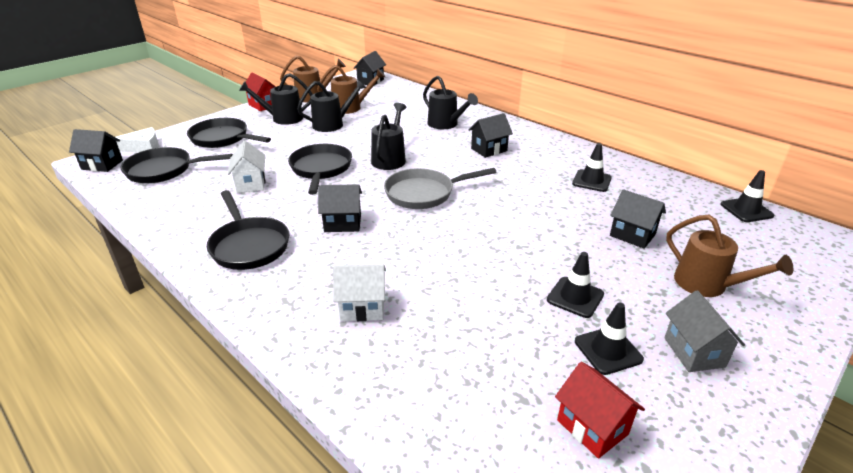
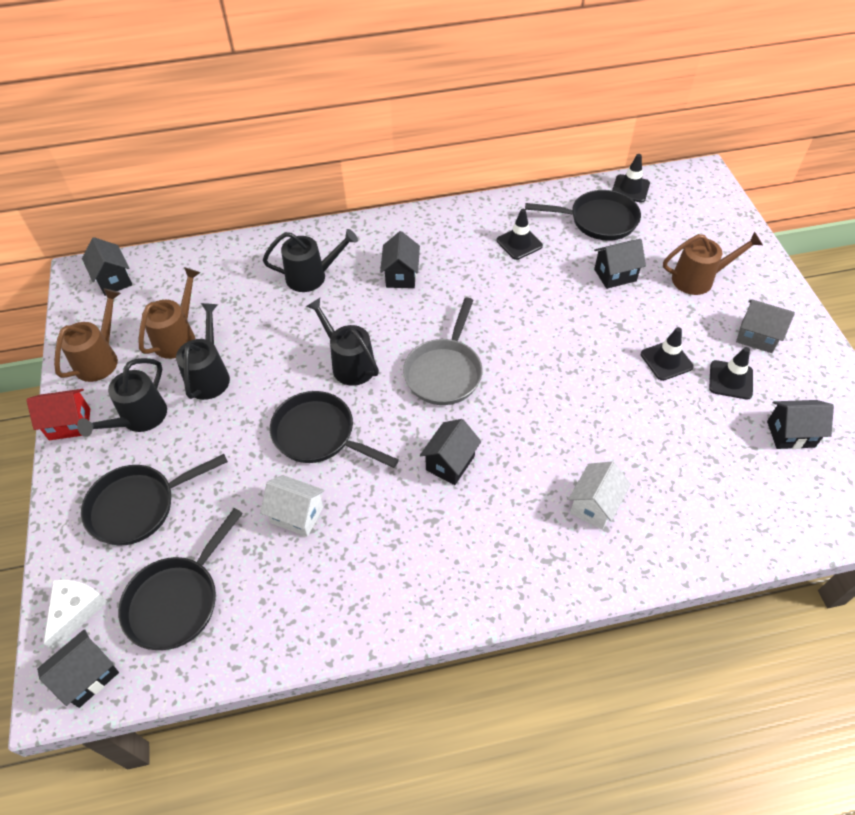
camera: 55 degrees left, 20 degrees up
(249, 245) = (433, 560): black pan -> black pan (598, 220)
(592, 427) = (790, 434): red house -> black house

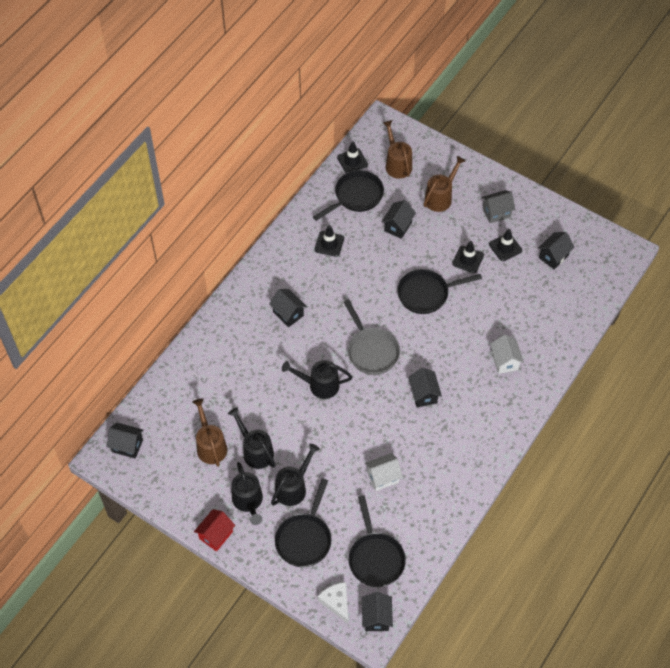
camera: 45 degrees left, 5 degrees up
(100, 358) = (184, 492): brown watering can -> brown watering can (397, 164)
(312, 276) = (240, 352): black watering can -> black watering can (293, 487)
(319, 435) = (348, 433): black pan -> black pan (426, 294)

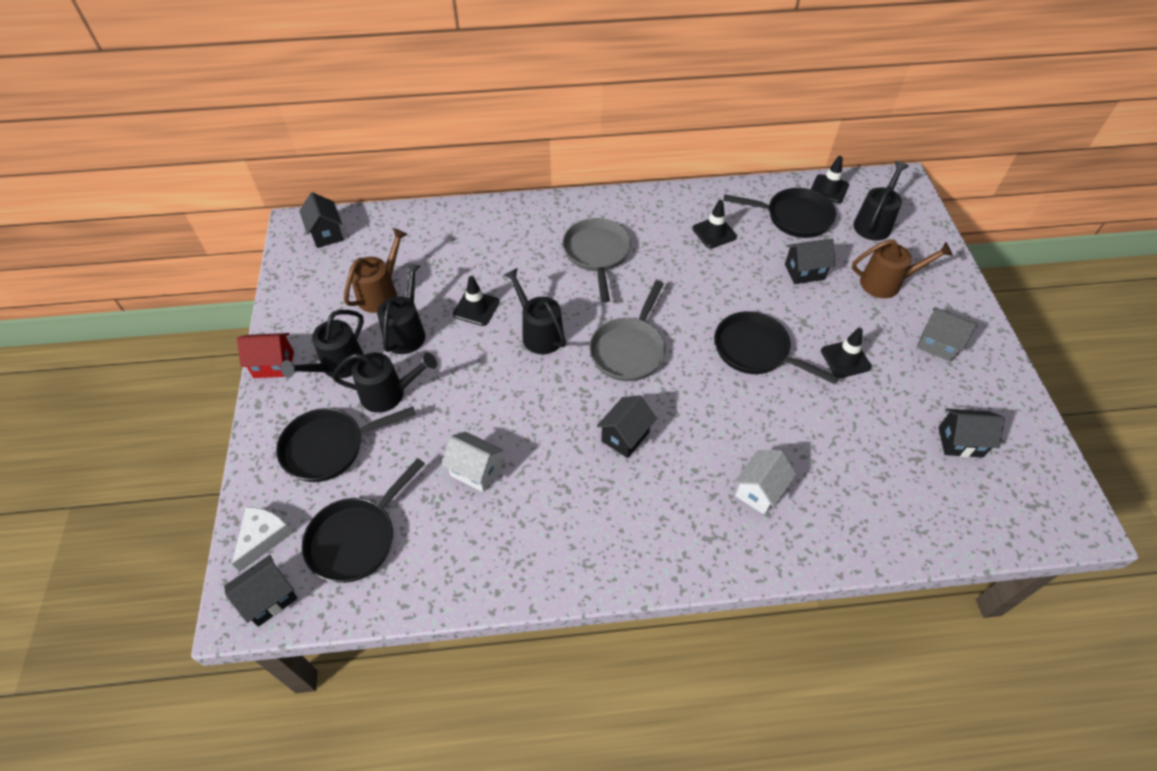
camera: 50 degrees right, 5 degrees down
(288, 314) = (597, 254): black house -> grey pan
(397, 164) = (874, 223): brown watering can -> black watering can
(505, 247) = (907, 384): black traffic cone -> black traffic cone (476, 308)

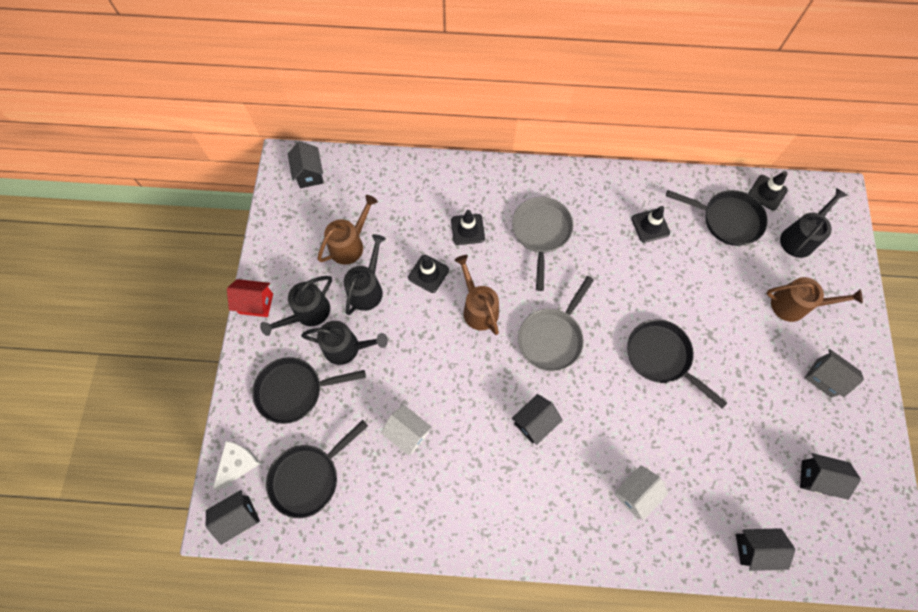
camera: 10 degrees right, 15 degrees up
(539, 333) = (478, 308): black watering can -> brown watering can
(804, 272) = (723, 281): black house -> black house (754, 548)
(845, 359) = (738, 379): black traffic cone -> black traffic cone (467, 229)

